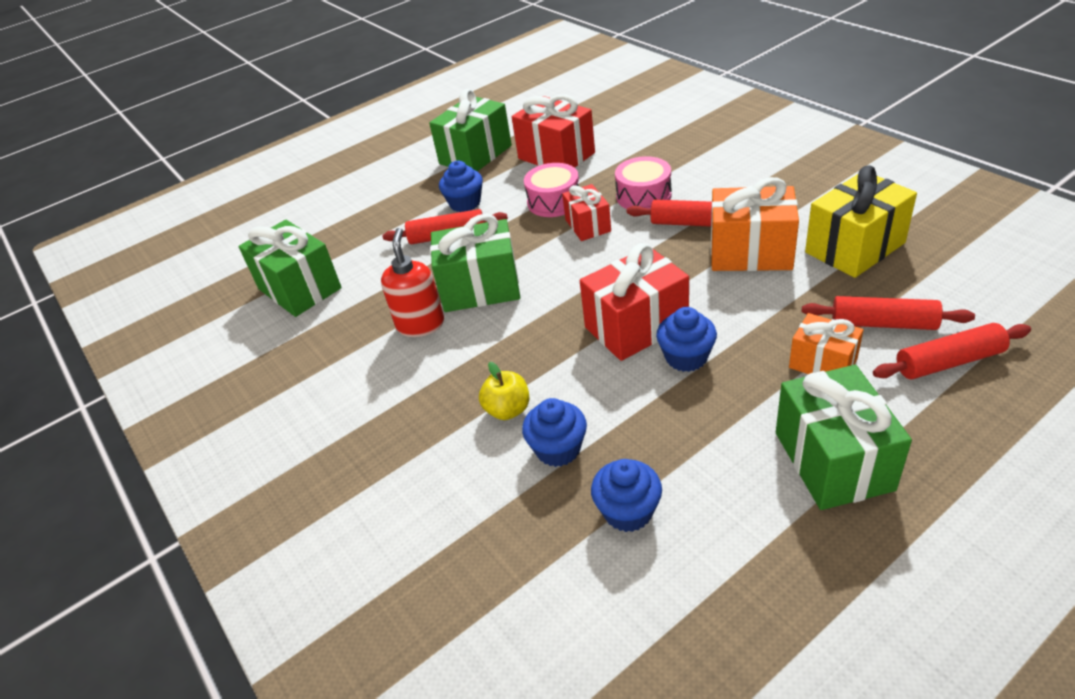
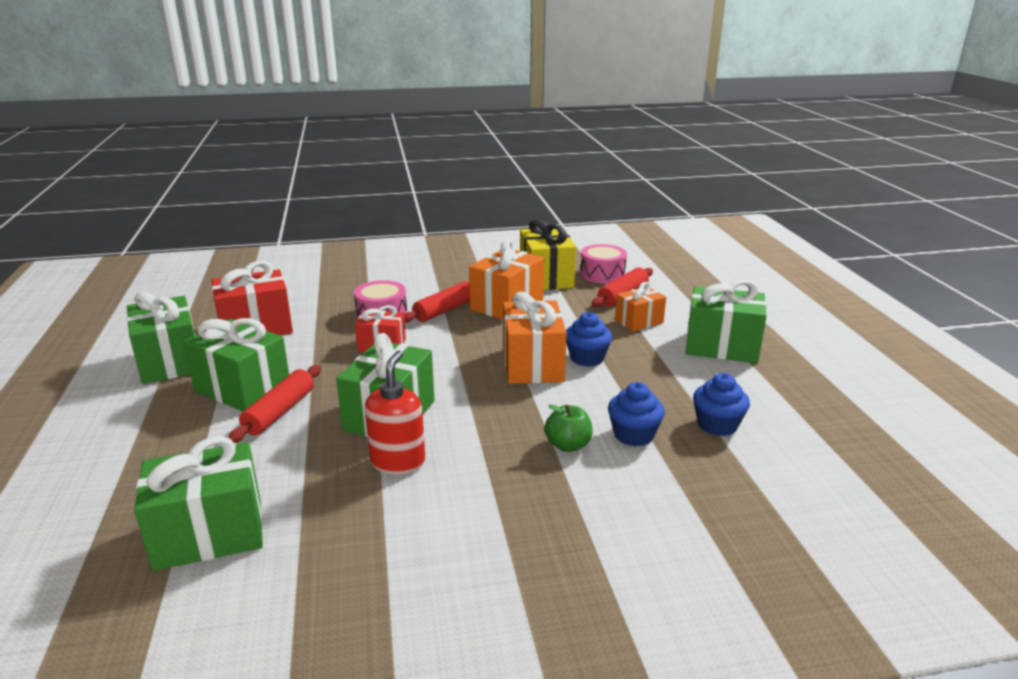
camera: 70 degrees left, 15 degrees down
(420, 325) = (398, 462): red soap dispenser -> red soap dispenser turned 75 degrees clockwise
(465, 203) = (243, 389): blue cupcake -> green gift
(508, 410) = (568, 445): yellow apple -> green apple
(554, 201) = (322, 348): pink drum -> pink drum (602, 274)
(636, 326) = (532, 364): red gift -> orange gift
(949, 362) = (671, 293): red rolling pin -> none

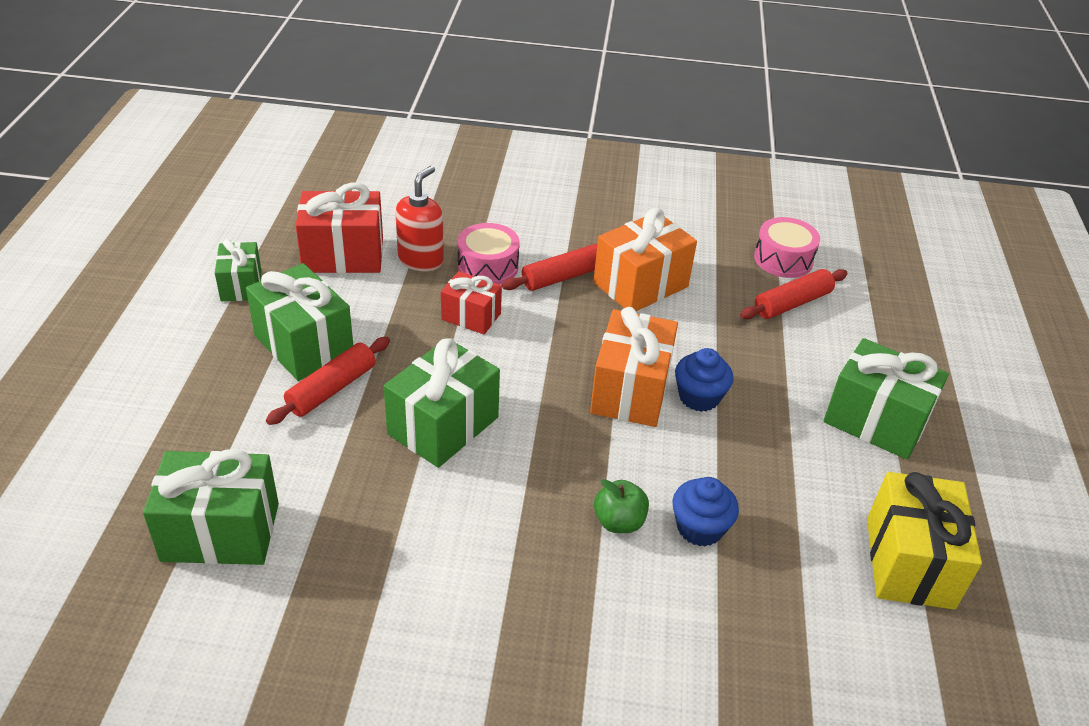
camera: 15 degrees right, 15 degrees up
(170, 362) = (241, 285): green gift -> green gift, size x0.60
(398, 462) = (429, 493): red soap dispenser -> red soap dispenser (421, 260)
(546, 278) = (708, 250): yellow gift -> yellow gift (909, 562)
(639, 321) = (791, 353): orange gift -> none
(717, 425) = (805, 541): blue cupcake -> none

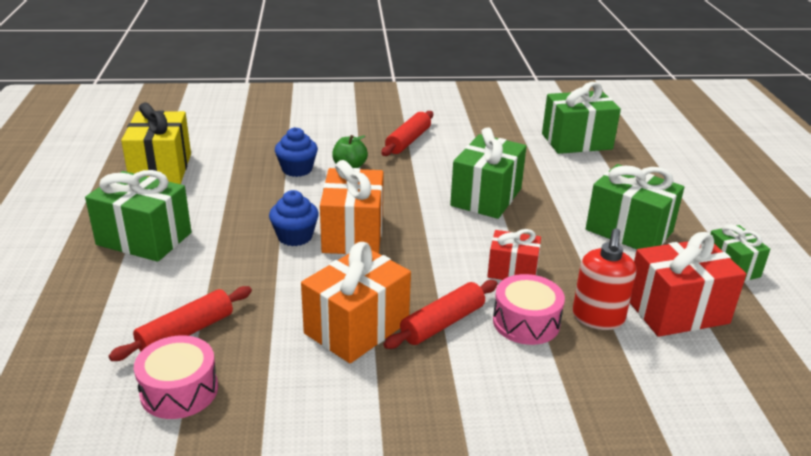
camera: 170 degrees right, 10 degrees down
(332, 389) = (580, 207): red rolling pin -> red rolling pin (408, 141)

